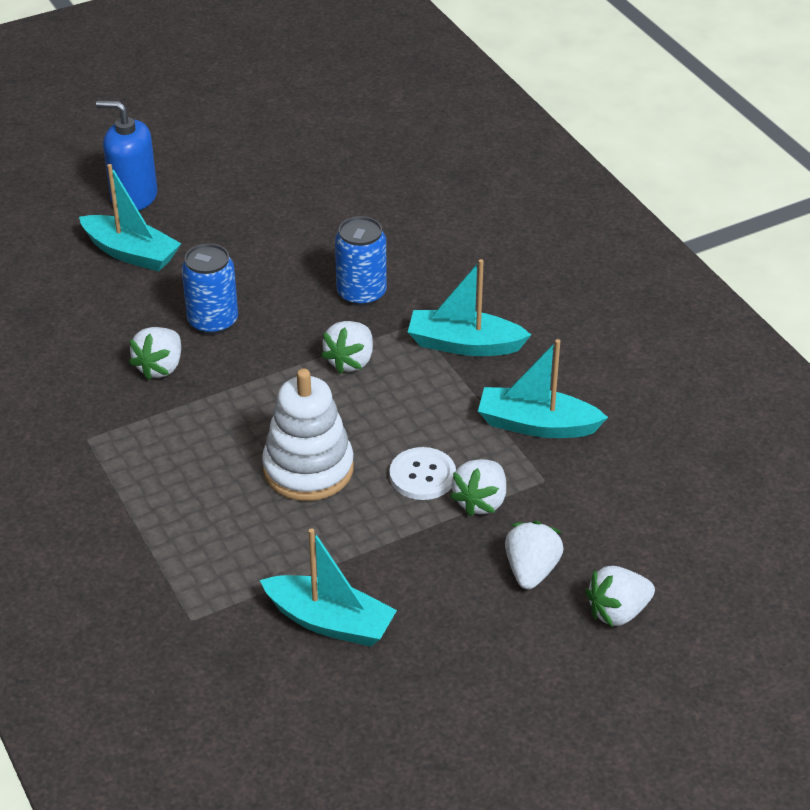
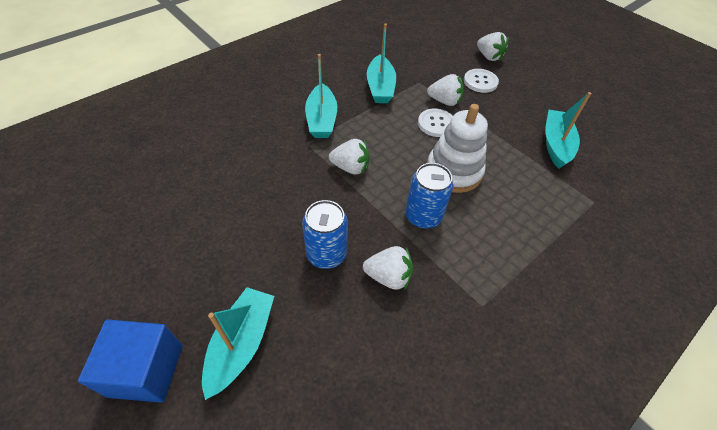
camera: 105 degrees left, 10 degrees up
(134, 197) = (146, 370): blue soap dispenser -> blue cube
(361, 293) = (279, 173): blue can -> blue can (423, 216)
(531, 570) = (480, 82): white strawberry -> white button

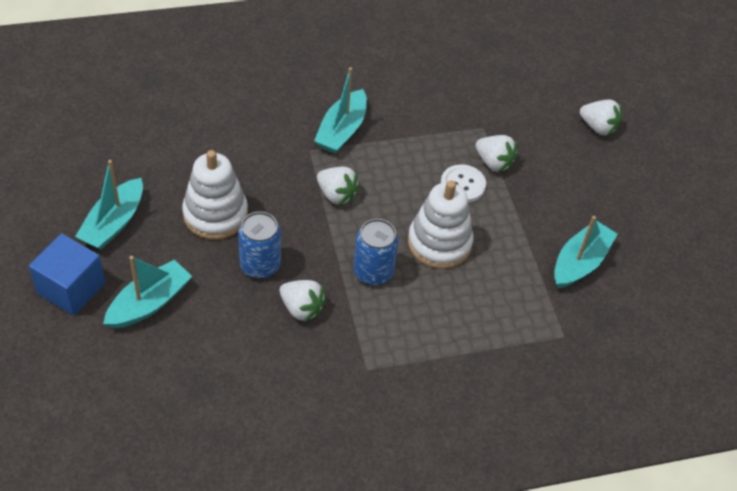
camera: 25 degrees right, 0 degrees up
(258, 226) = (215, 214): none -> white stacking toy
(380, 87) = (433, 117): turquoise boat -> turquoise boat (114, 223)
(480, 82) = (558, 155): white button -> none
(489, 57) = (598, 127): white strawberry -> white strawberry turned 45 degrees counterclockwise

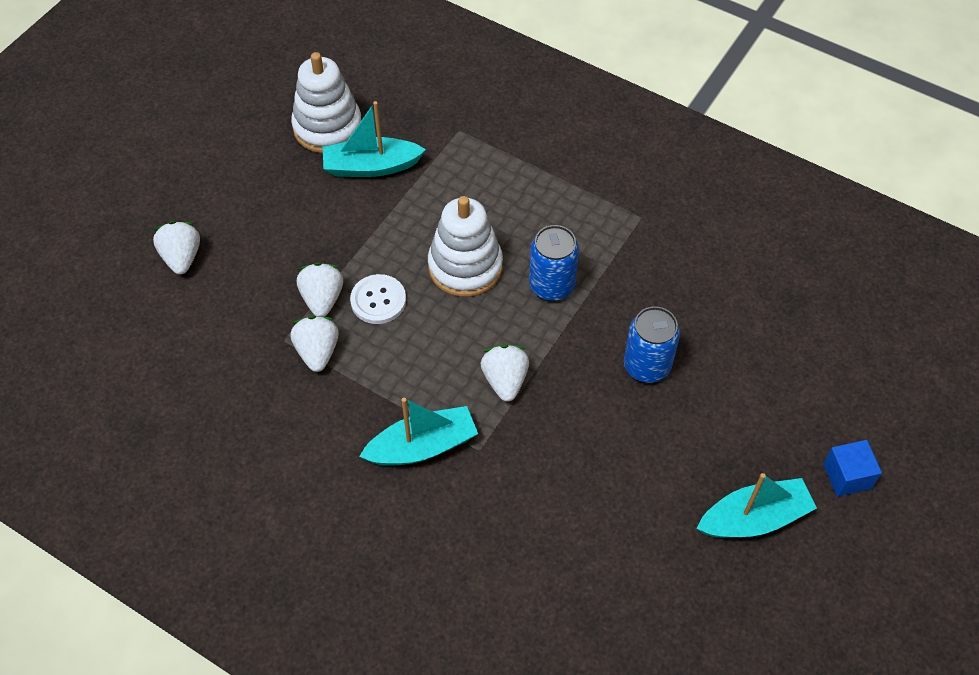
camera: 130 degrees left, 5 degrees up
(71, 288) = (847, 476): blue cube -> blue cube, size x0.64
(149, 303) = (781, 405): turquoise boat -> none
(215, 214) = (642, 449): white stacking toy -> white stacking toy (327, 127)
(301, 308) = (646, 301): white strawberry -> white strawberry (317, 352)

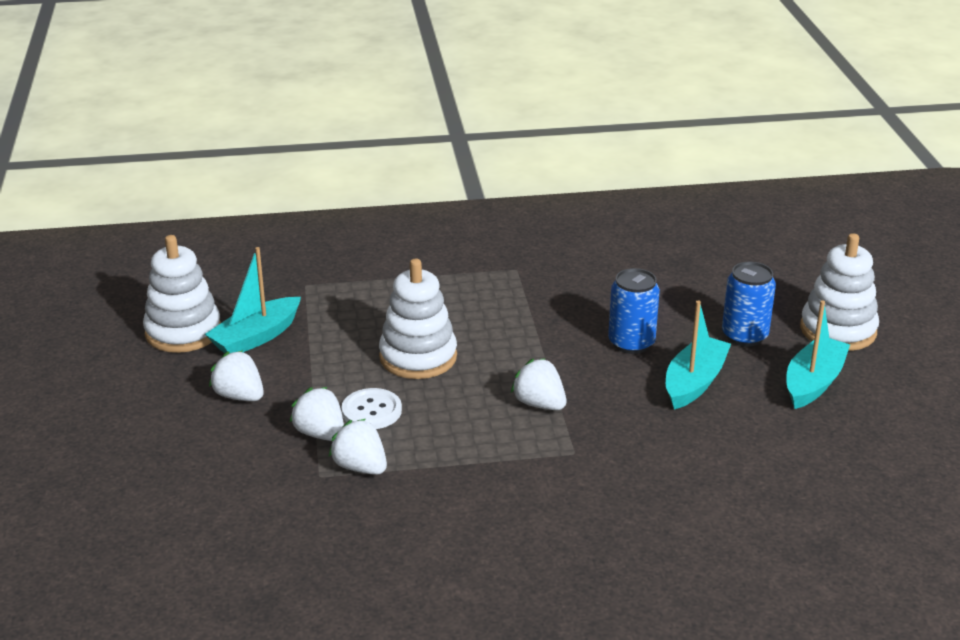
camera: 40 degrees left, 25 degrees down
(182, 257) = (147, 473): white strawberry -> white strawberry (239, 396)
(422, 446) = (527, 475): turquoise boat -> turquoise boat (694, 382)
(551, 285) = (501, 335): blue can -> blue can (744, 336)
(847, 476) = (838, 330): blue cube -> white stacking toy

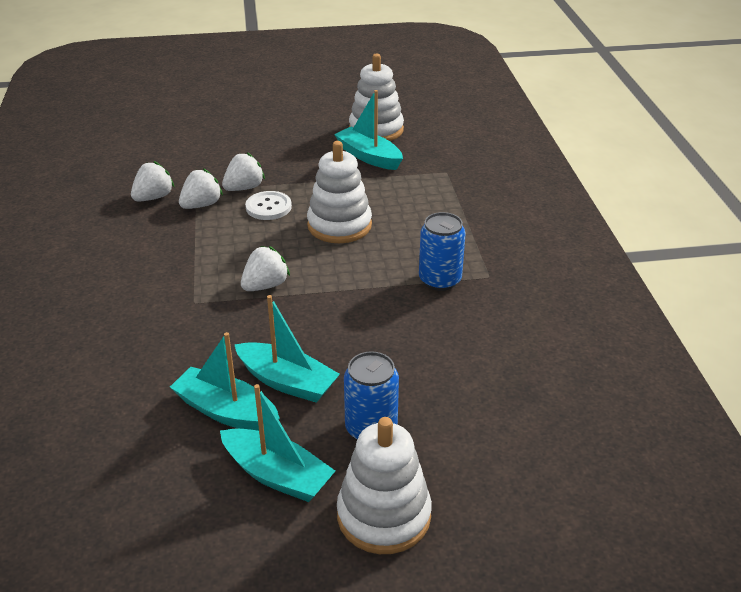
camera: 90 degrees right, 5 degrees up
(239, 396) = (294, 156): white strawberry -> white strawberry (153, 197)
(631, 343) = (358, 344): blue can -> blue can (440, 280)
(743, 416) = (226, 411): none -> turquoise boat

